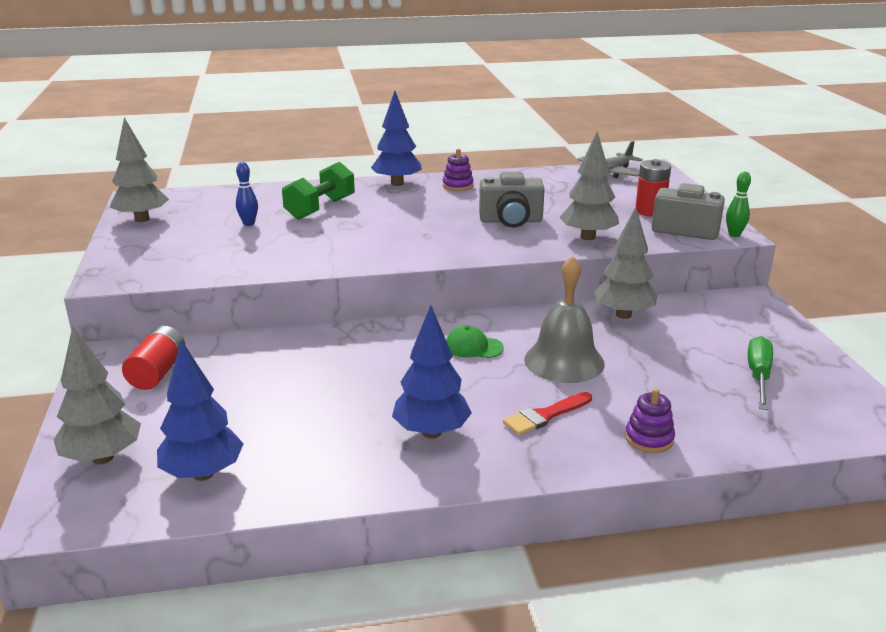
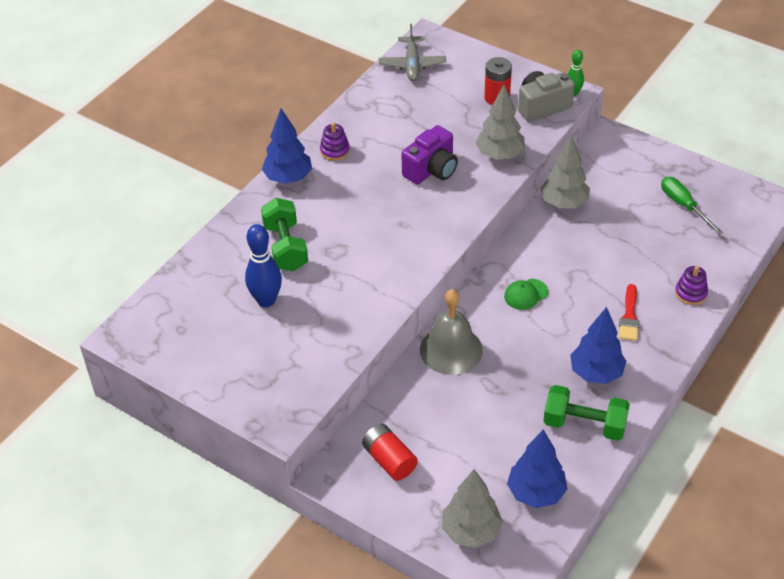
camera: 45 degrees left, 20 degrees up
(142, 219) = (178, 355): grey tree -> none
(249, 224) = (266, 300): blue bowling pin -> blue bowling pin, size x1.72
(345, 459) = (584, 424): none -> green dumbbell
(511, 221) = (431, 170): grey camera -> purple camera
(564, 361) = (585, 268): grey bell -> grey bell (451, 349)

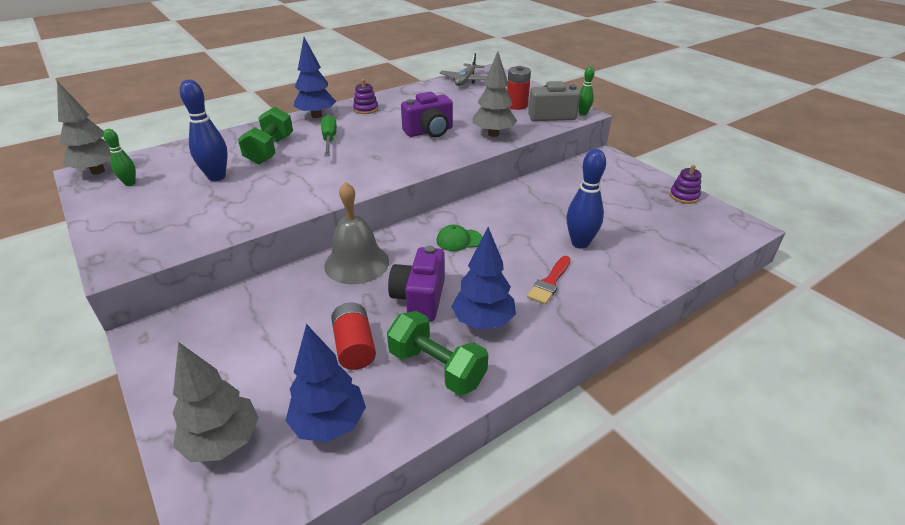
camera: 20 degrees right, 10 degrees down
(185, 335) = (130, 183): none -> green bowling pin
(389, 460) = (214, 338): red battery -> red battery (354, 347)
(531, 368) = (420, 298): none -> purple camera
(564, 203) = (539, 187): grey tree -> grey tree (98, 171)
(634, 264) = (580, 243): none -> blue bowling pin
(684, 206) = (653, 212): green screwdriver -> green screwdriver (329, 139)
(690, 293) = (627, 279): purple stacking toy -> purple stacking toy (684, 196)

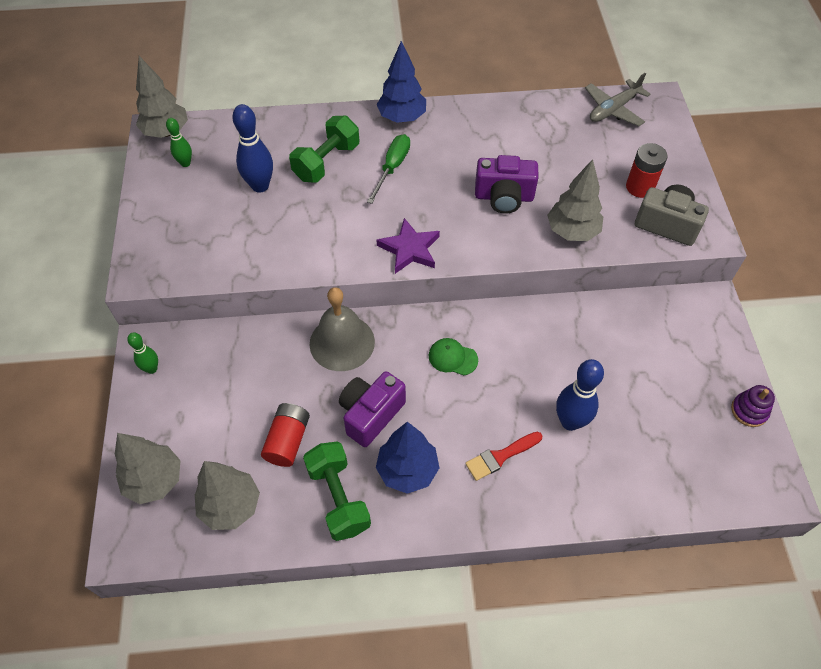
camera: 30 degrees right, 20 degrees up
(329, 424) = (231, 506): blue tree -> grey tree
(366, 109) = (460, 125): purple stacking toy -> none
(380, 174) = (410, 249): none -> purple star
(583, 113) = (711, 236): green bowling pin -> green bowling pin (152, 369)

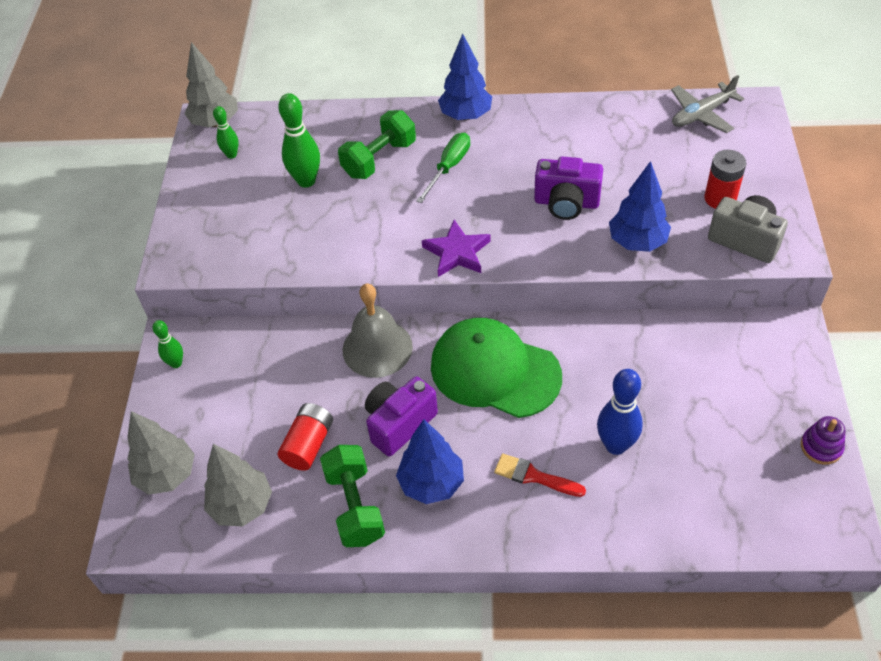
camera: 10 degrees right, 5 degrees down
(260, 186) = (306, 181): blue bowling pin -> green bowling pin
(452, 358) = (494, 371): green cap -> green cap, size x2.45
(500, 456) = (534, 476): red brush -> red brush turned 45 degrees clockwise
(572, 231) = (637, 242): grey tree -> blue tree

